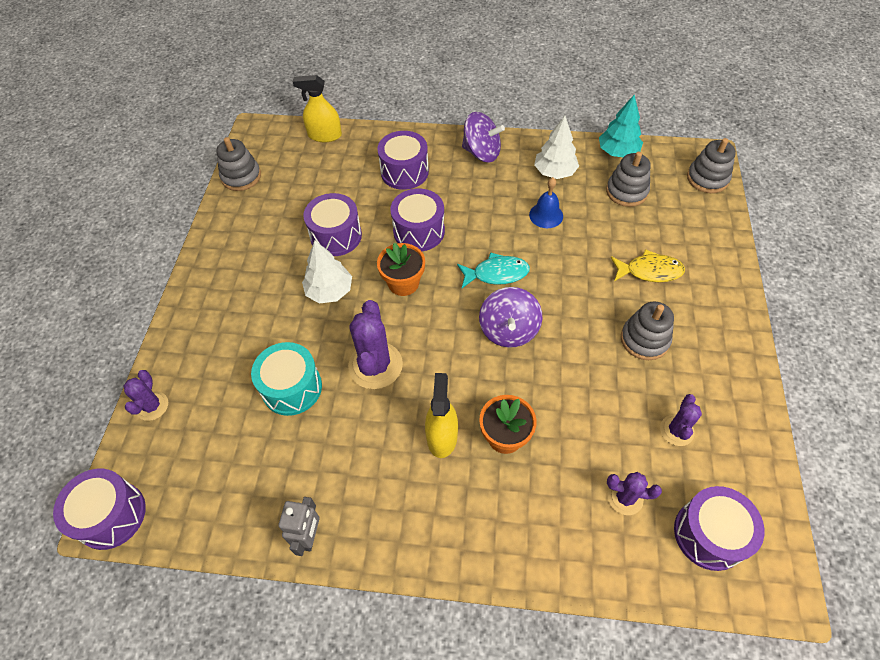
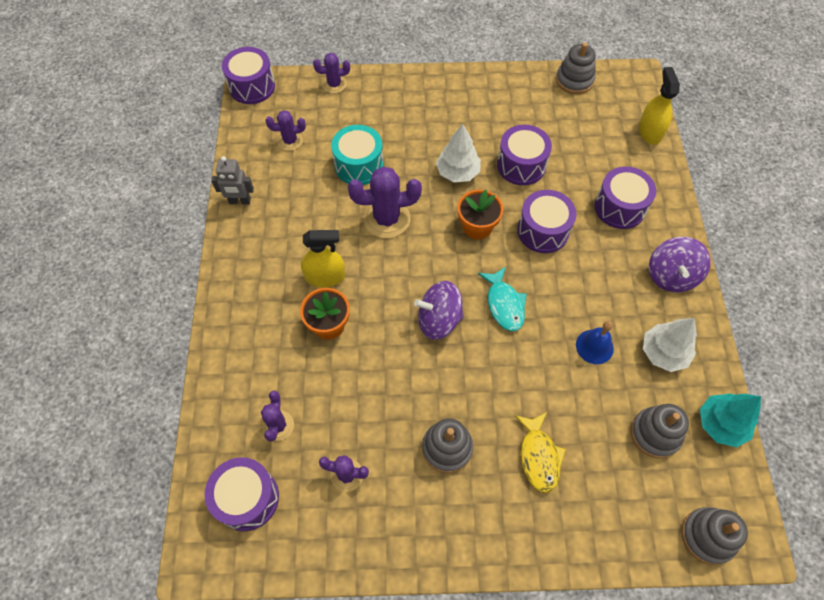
camera: 80 degrees right, 5 degrees up
(228, 467) = (290, 141): none -> purple cactus

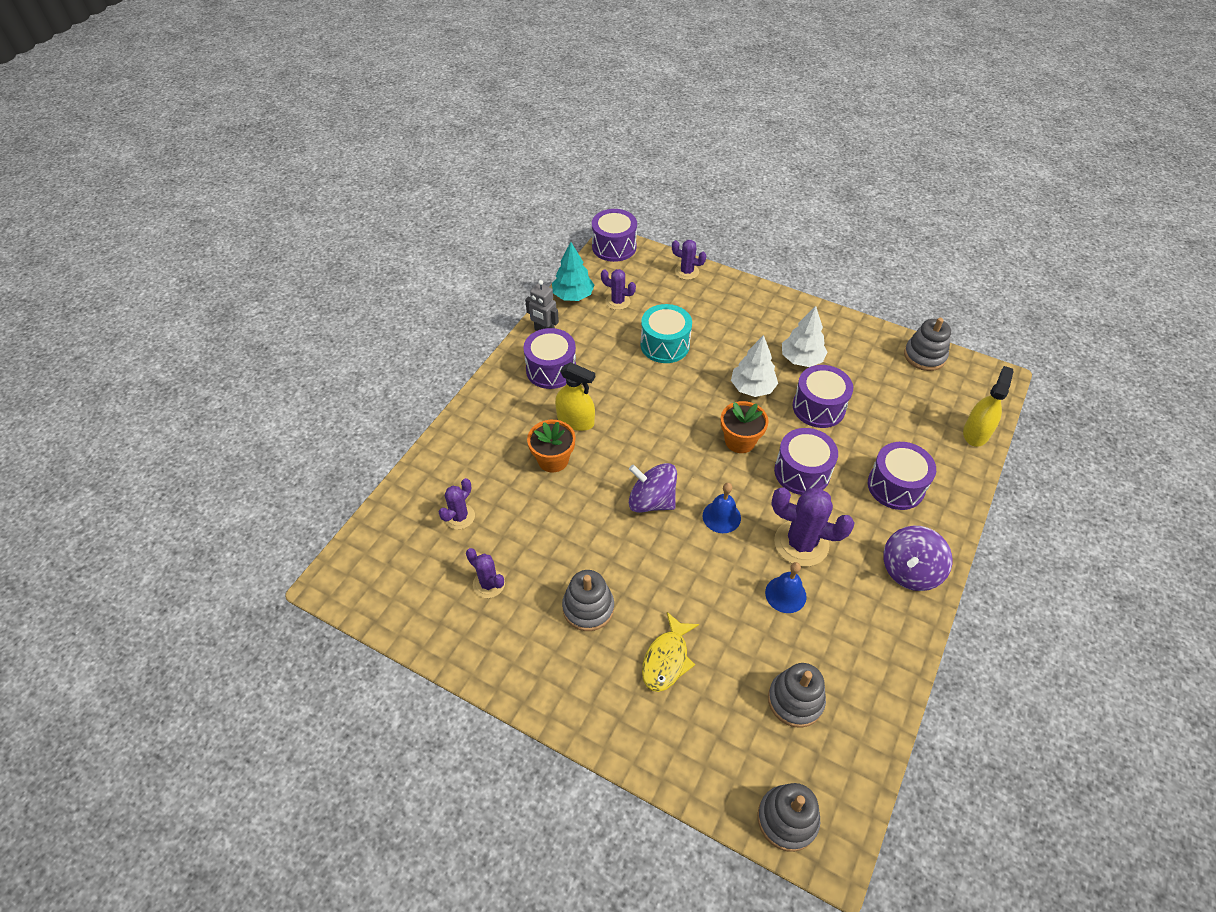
camera: 30 degrees right, 10 degrees down
(247, 498) = (399, 559): purple drum -> purple drum (551, 370)
(387, 219) = (660, 398): purple cactus -> purple cactus (801, 543)
(504, 304) = (721, 516): turquoise fish -> blue bell
(663, 353) = (853, 634): white tree -> white tree (801, 359)
(721, 424) = (871, 728): turquoise tree -> turquoise tree (573, 296)

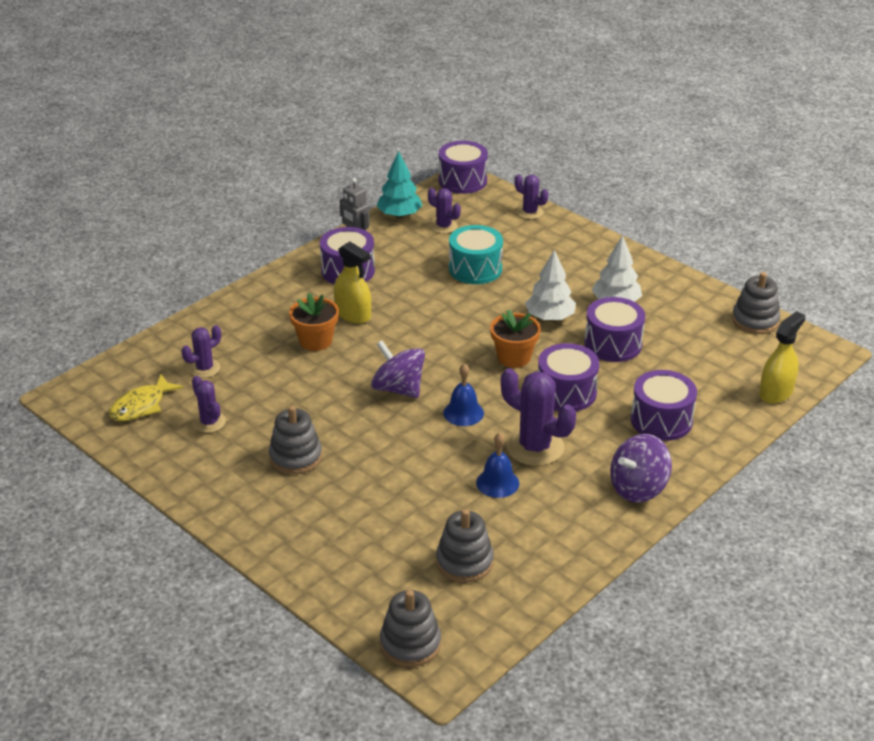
camera: 15 degrees right, 15 degrees down
(667, 659) = (353, 508): yellow fish -> yellow fish (141, 406)

